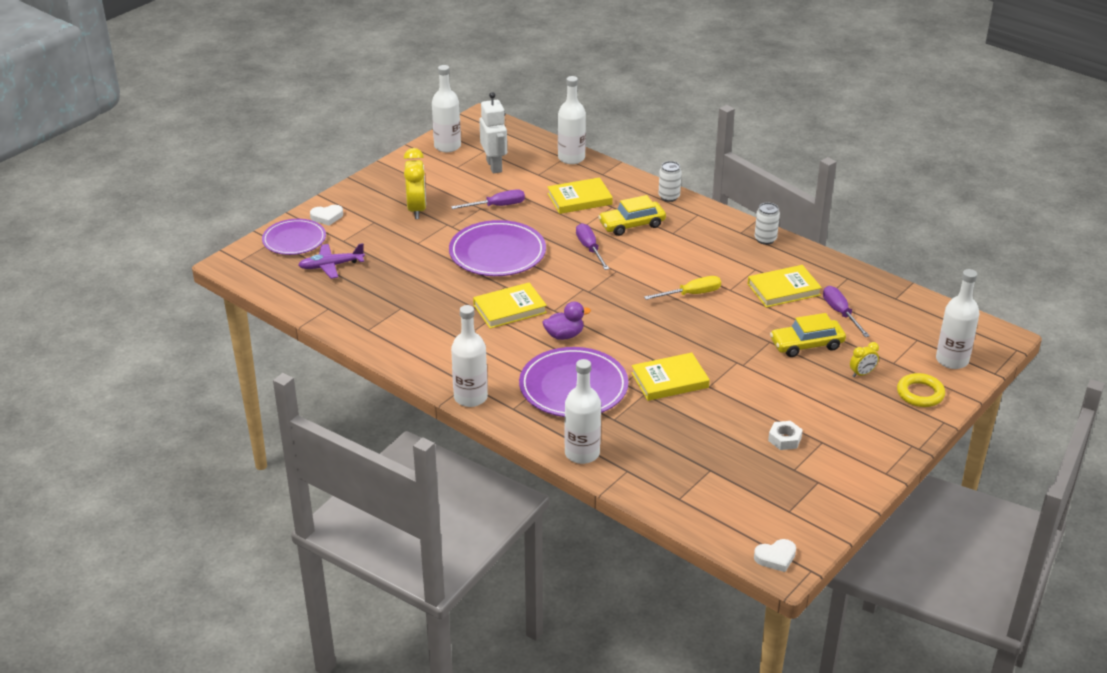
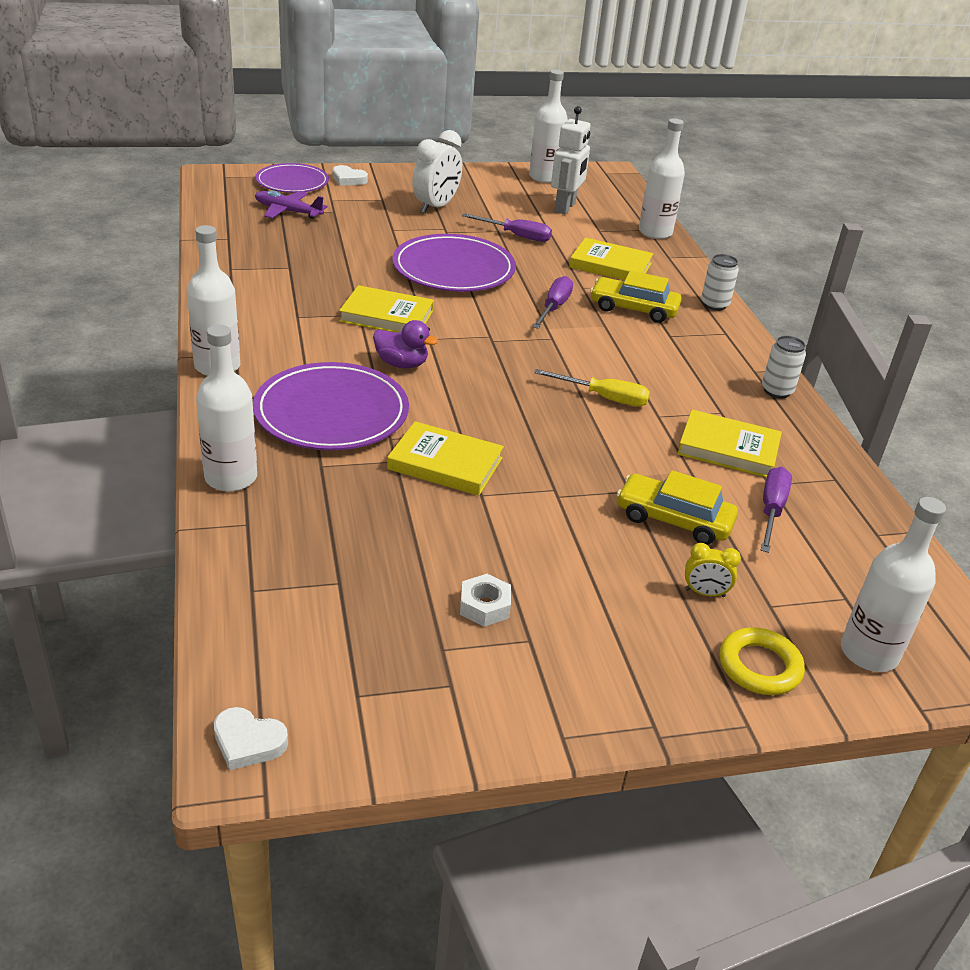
camera: 35 degrees right, 0 degrees up
(417, 209) = (436, 207): yellow clock -> white clock

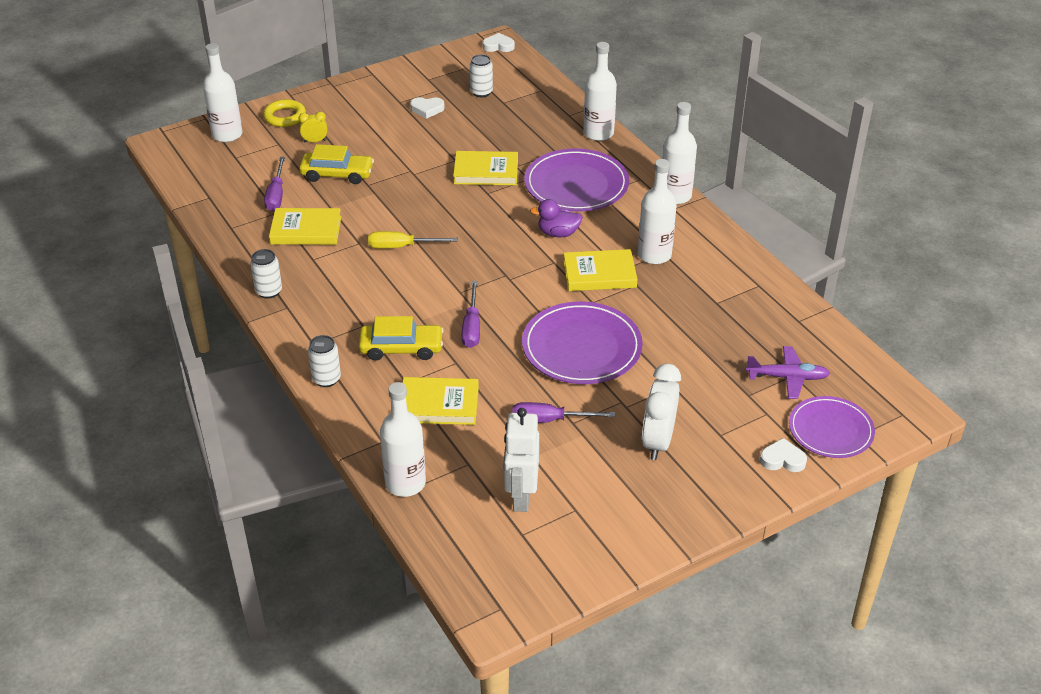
camera: 165 degrees right, 5 degrees up
(364, 617) = (481, 92): none -> white can
(484, 606) = (427, 109): white nut -> white heart
(544, 177) = (573, 560): white bottle -> white bottle (654, 255)

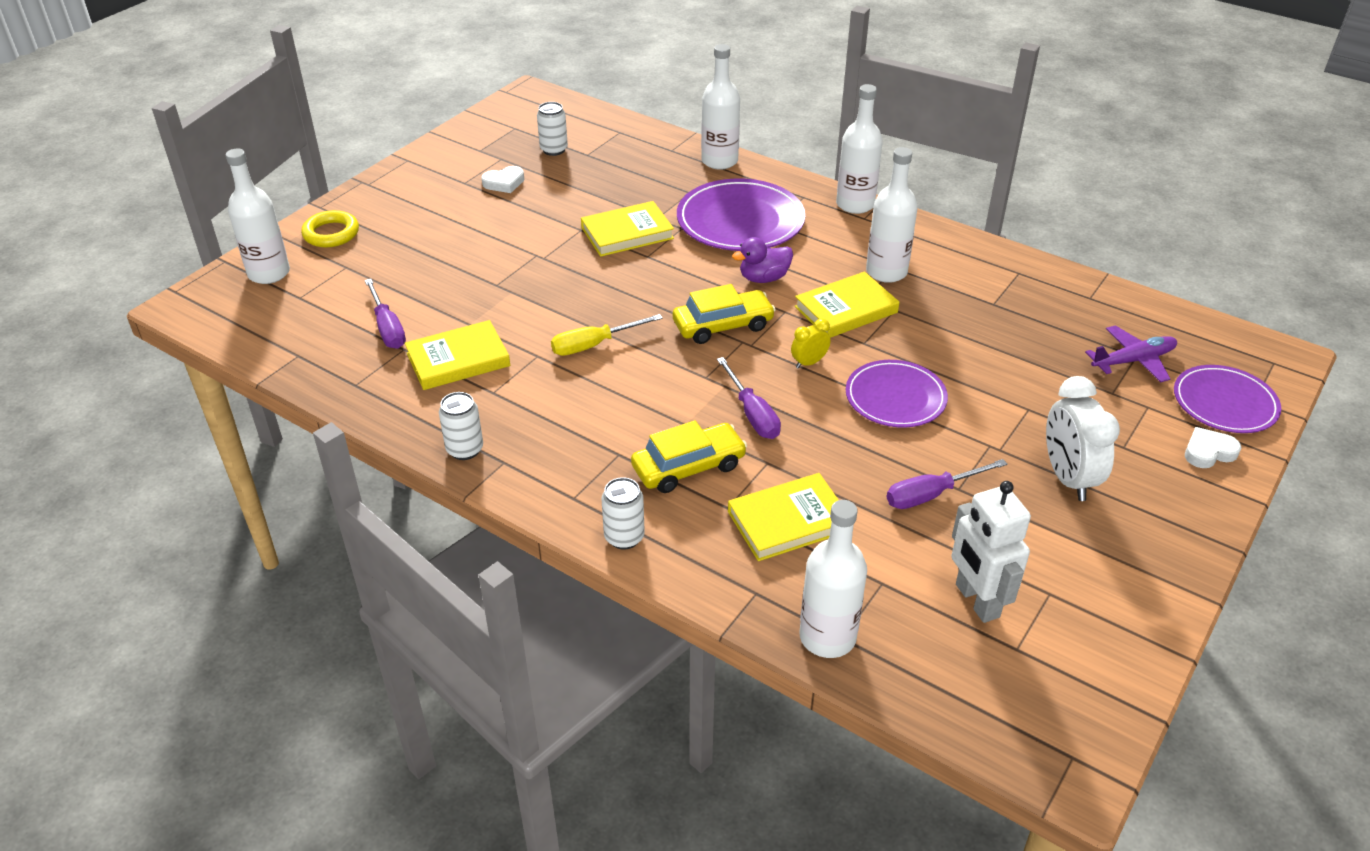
camera: 25 degrees left, 0 degrees up
(315, 141) = (391, 252): yellow clock -> yellow clock (809, 363)
(337, 174) = (449, 283): yellow car -> yellow car (723, 325)
(498, 46) = (535, 97): white heart -> none
(581, 347) = (895, 397): purple plate -> purple plate, size x0.66

